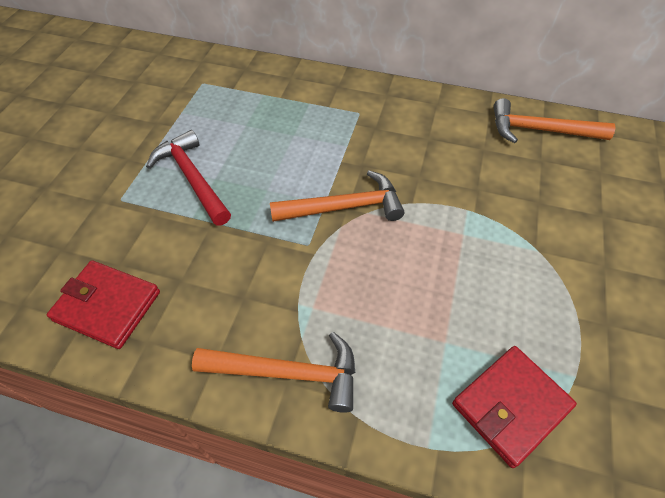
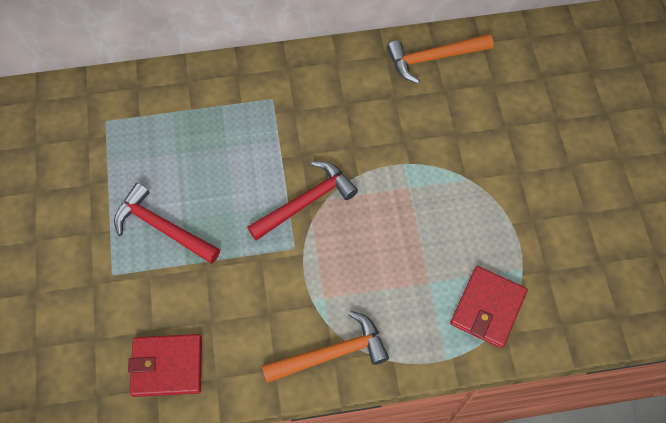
camera: 25 degrees left, 10 degrees up
(344, 207) = (306, 202): orange hammer -> red hammer

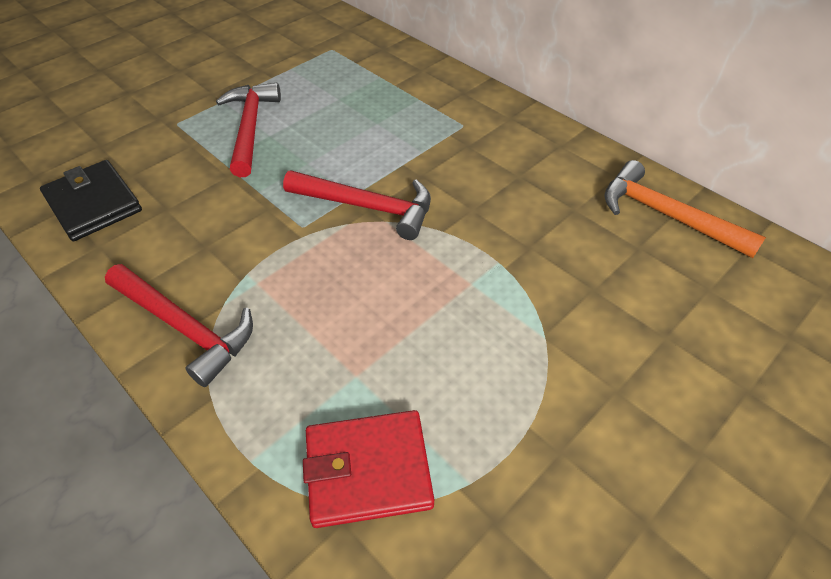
camera: 55 degrees right, 15 degrees down
(167, 366) = (94, 204): red wallet -> black wallet
(331, 353) = (185, 327): orange hammer -> red hammer

